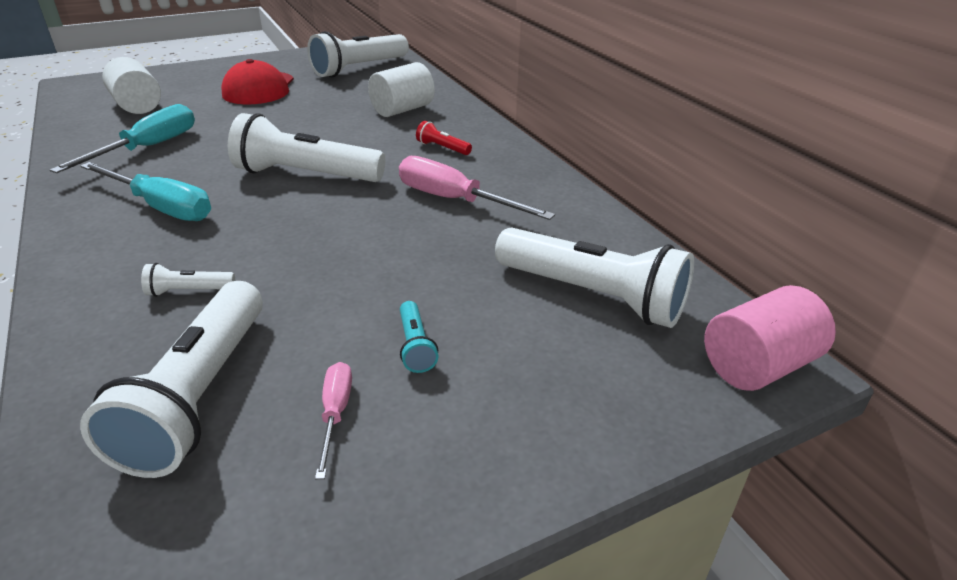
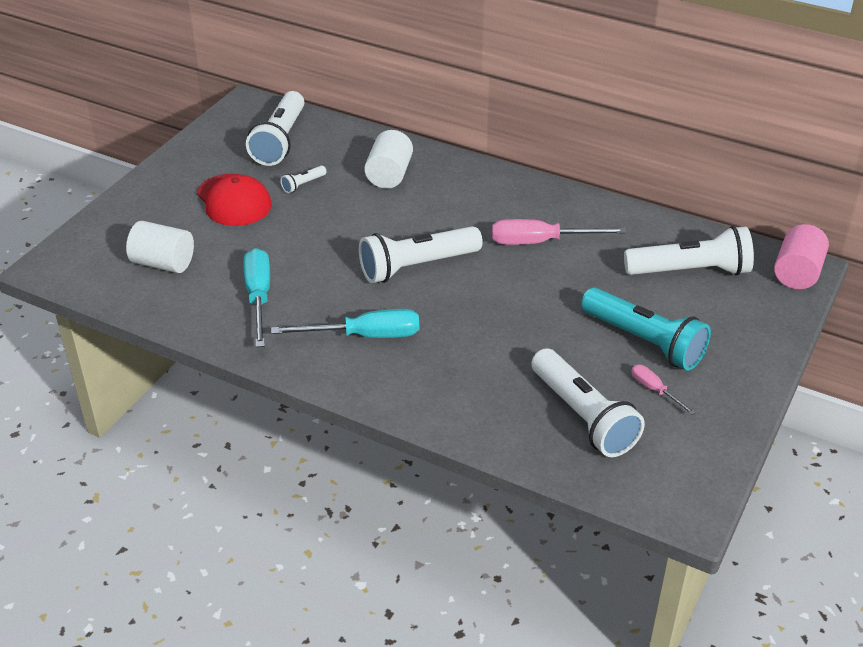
camera: 35 degrees left, 5 degrees up
(189, 291) = (485, 375): white flashlight -> white flashlight (303, 184)
(415, 346) = (644, 342): turquoise flashlight -> turquoise flashlight, size x2.32
(442, 148) = (472, 201): red flashlight -> none

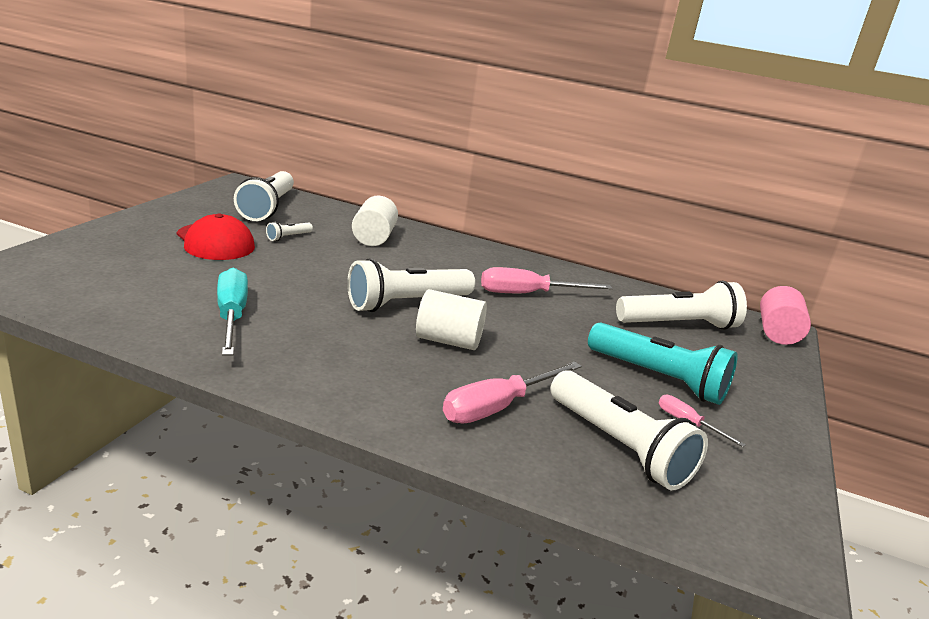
camera: 10 degrees left, 15 degrees down
(163, 263) = (125, 282): white cylinder -> white cylinder (448, 341)
(365, 336) = (353, 357): turquoise screwdriver -> none
(485, 382) = (498, 407): none -> pink screwdriver

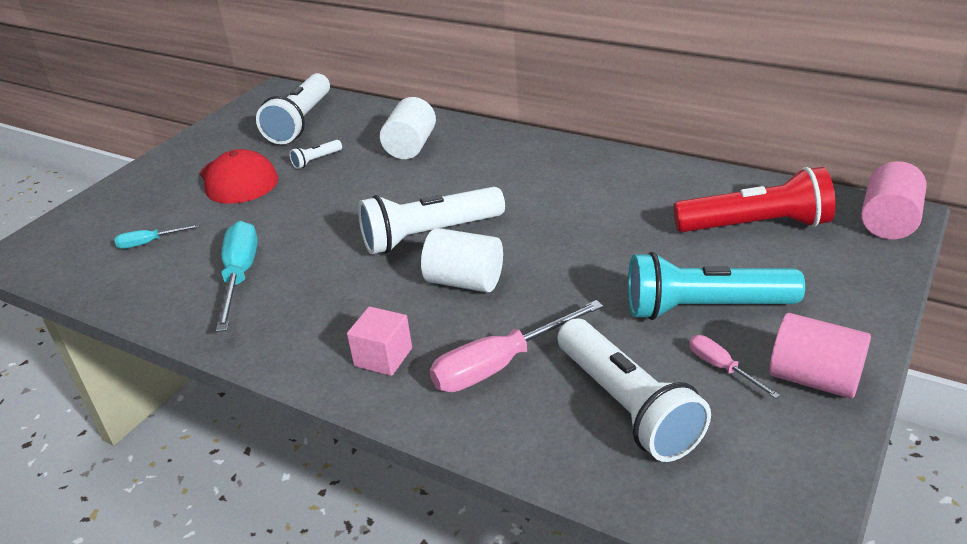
camera: 15 degrees right, 10 degrees up
(132, 281) = (149, 243): none -> turquoise screwdriver
(387, 392) = (383, 357): none -> pink cube
(528, 294) = (575, 203): pink screwdriver -> none
(659, 378) = (704, 308): turquoise flashlight -> turquoise flashlight turned 135 degrees clockwise
(679, 325) = (756, 225): white flashlight -> red flashlight
(763, 436) = (814, 379): none -> pink cylinder

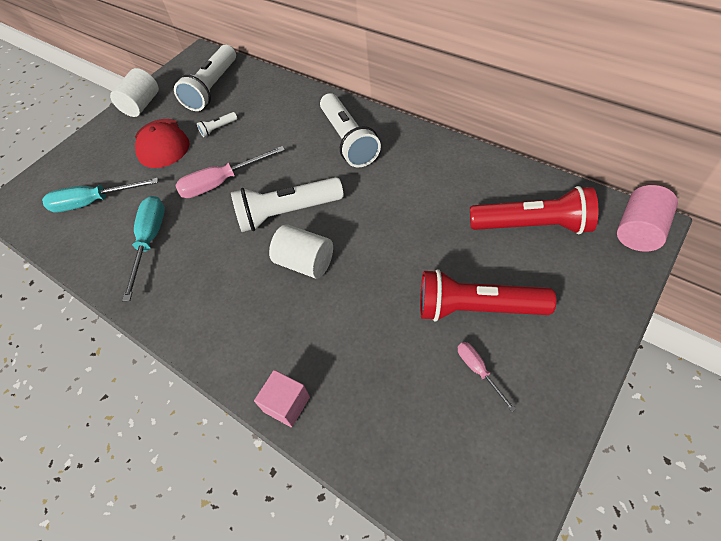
camera: 10 degrees right, 20 degrees up
(149, 243) = (94, 202): turquoise screwdriver -> turquoise screwdriver, size x1.90
(383, 357) = (237, 331): pink cube -> pink cube (287, 404)
(411, 147) = (287, 120): white cylinder -> white cylinder (142, 105)
(500, 365) = (317, 348): pink screwdriver -> pink screwdriver (221, 182)
(627, 406) = (401, 400): white flashlight -> white flashlight (348, 140)
(704, 308) = (477, 308): turquoise flashlight -> red flashlight
(814, 379) = (546, 390): pink cylinder -> none

